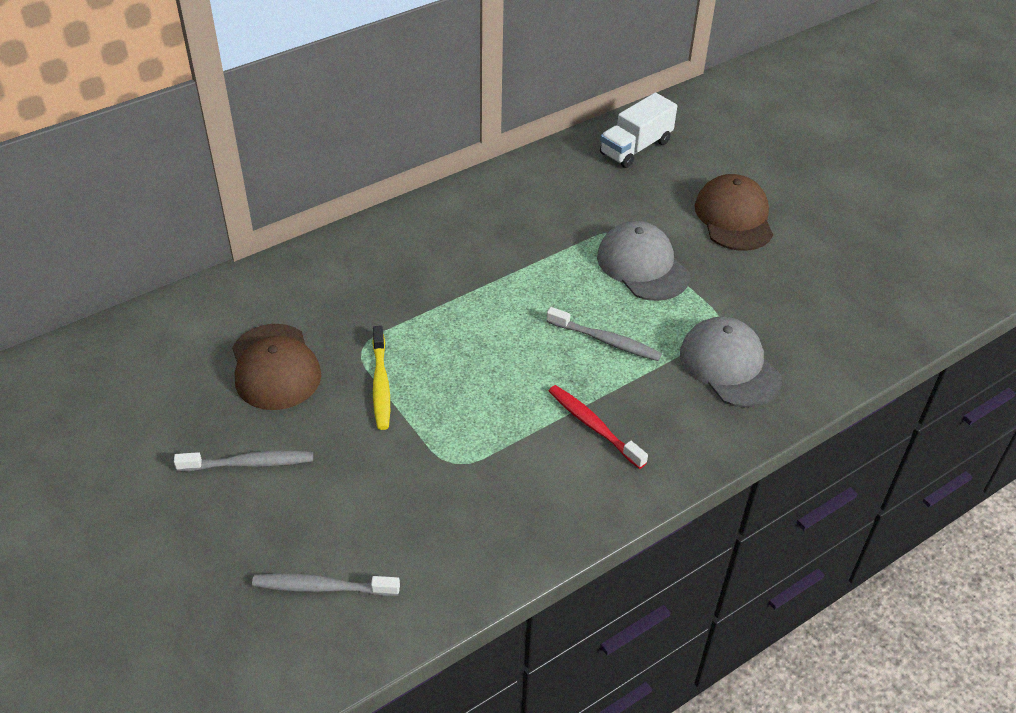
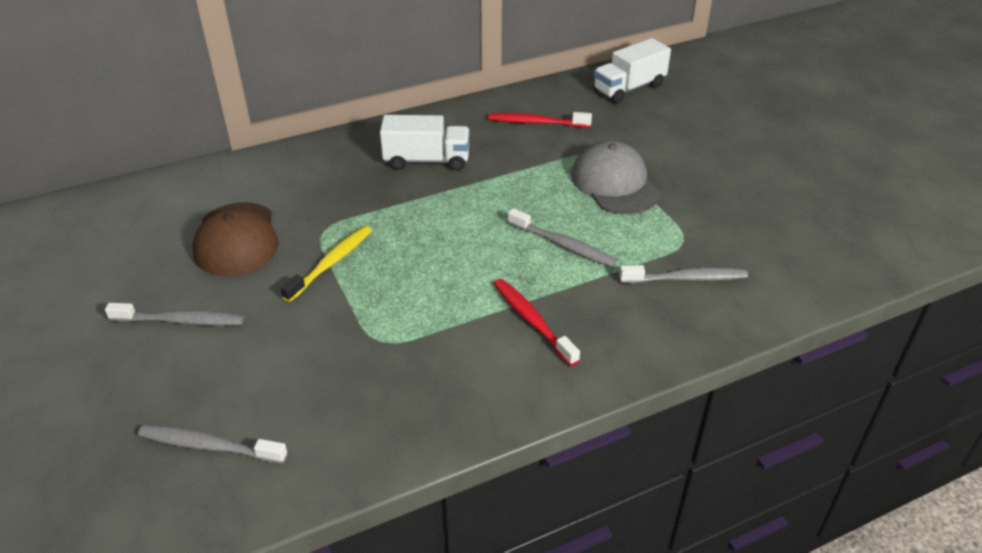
camera: 10 degrees right, 5 degrees down
(381, 384) = (331, 263): yellow toothbrush -> yellow toothbrush turned 150 degrees counterclockwise
(446, 255) = (427, 160): none -> white truck
(548, 199) = (536, 123): none -> red toothbrush
(729, 366) = (686, 278): grey cap -> grey toothbrush
(734, 217) = (714, 150): brown cap -> none

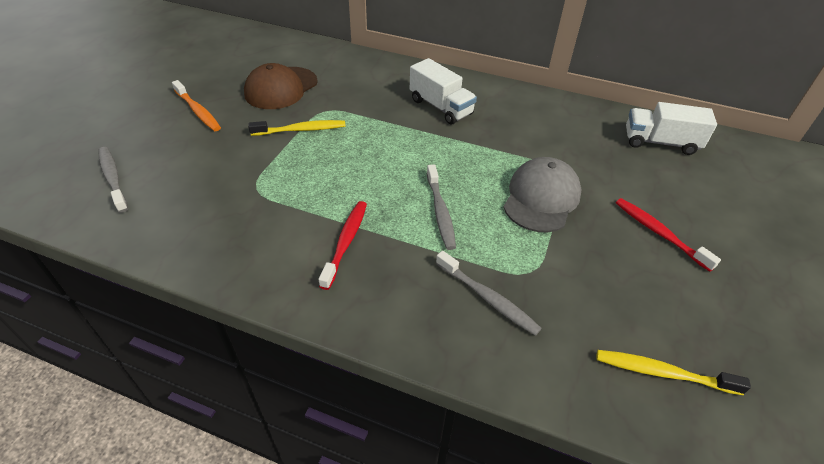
camera: 45 degrees right, 5 degrees up
(181, 321) = (198, 111): grey toothbrush -> orange toothbrush
(536, 123) = (549, 125): red toothbrush -> red toothbrush (659, 233)
(833, 243) = (663, 373): none -> yellow toothbrush

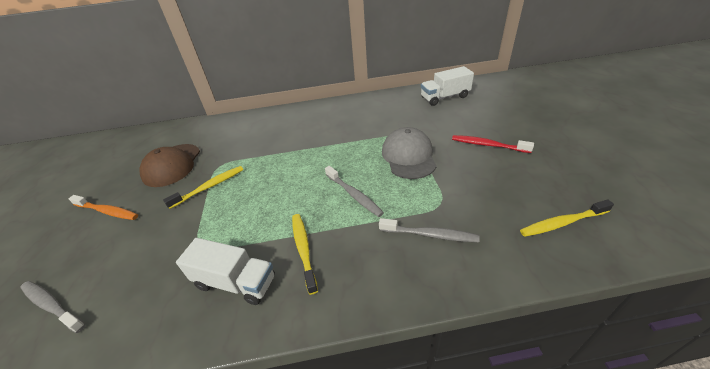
camera: 25 degrees left, 5 degrees down
(345, 242) = (303, 250): red toothbrush -> yellow toothbrush
(441, 107) = (302, 130): white truck -> white truck (235, 282)

